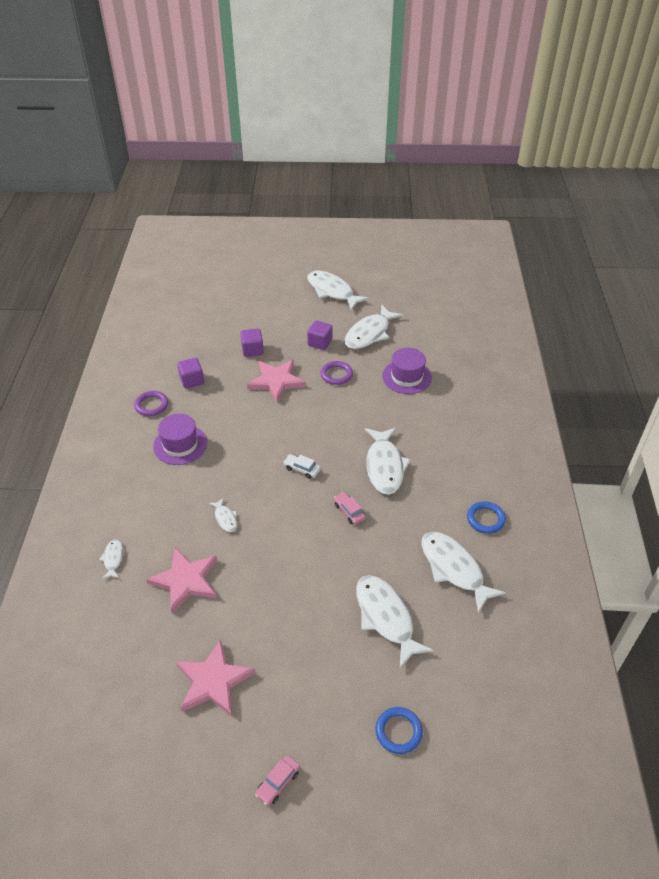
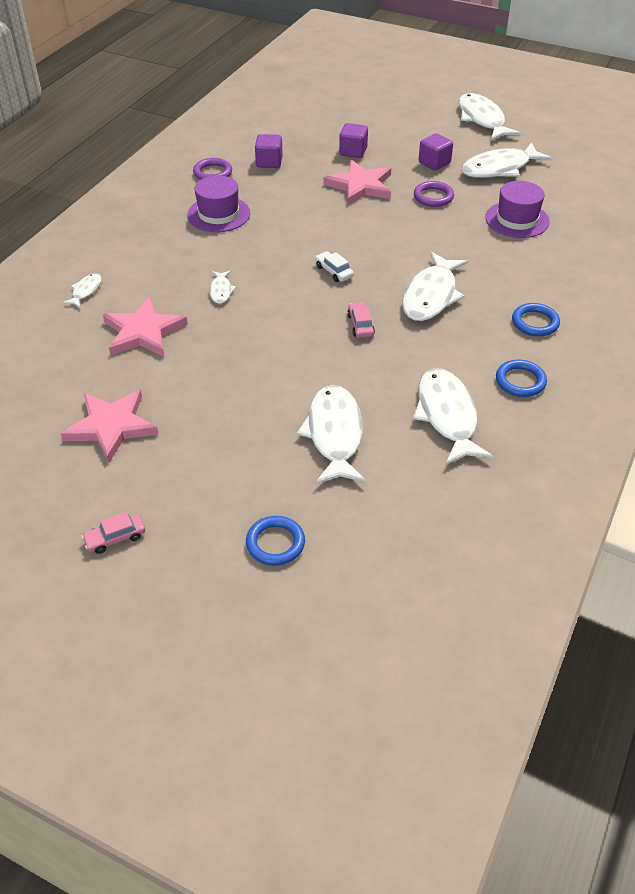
camera: 25 degrees right, 0 degrees up
(468, 464) = (535, 323): none -> blue ring

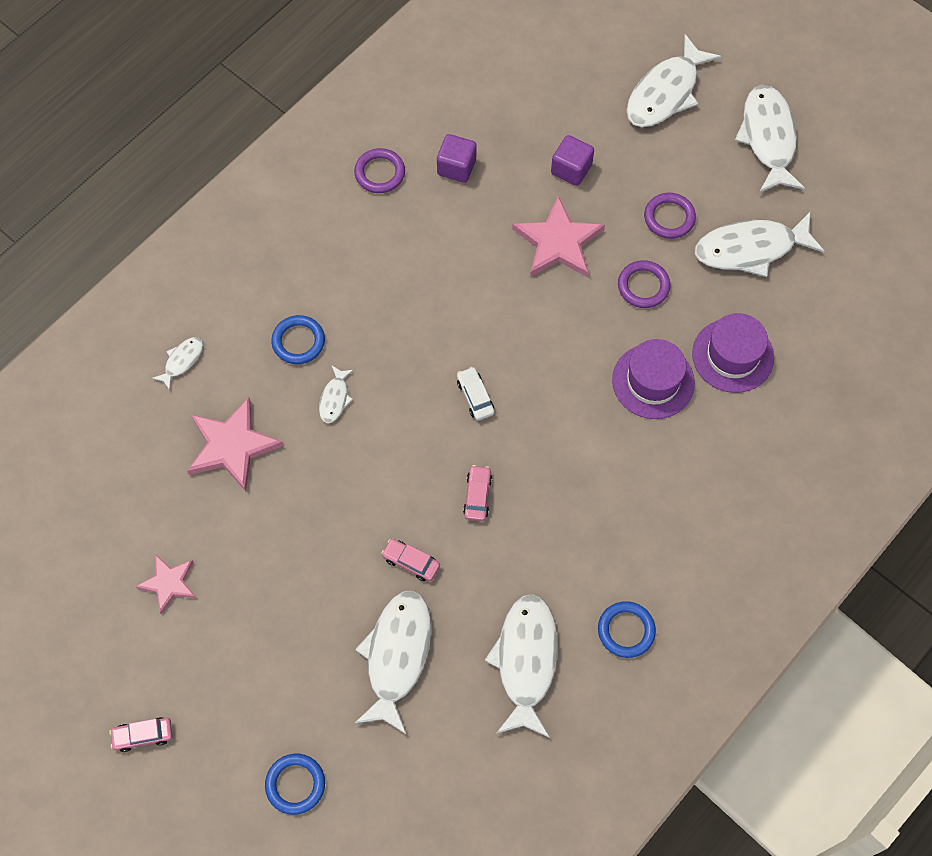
camera: 15 degrees right, 20 degrees up
(111, 426) = (168, 583): pink star -> pink star, size x0.61
(218, 214) = (367, 257): purple hat -> purple hat (653, 381)
(322, 373) = (411, 562): none -> pink car
(431, 295) = (576, 467): white fish -> white fish (666, 92)
(434, 163) = (669, 218): purple cube -> purple ring
(535, 323) = (680, 543): blue ring -> blue ring (298, 341)

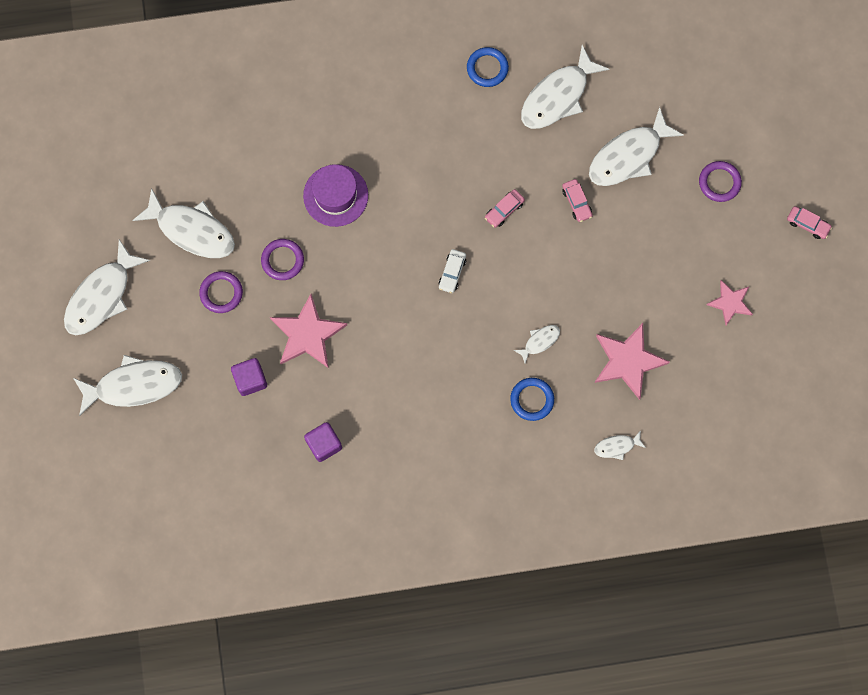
camera: 140 degrees left, 10 degrees up
(295, 784) = (740, 131): blue ring -> none
(380, 173) = (378, 482): purple ring -> purple ring (719, 182)
(733, 355) = (272, 172): purple hat -> none

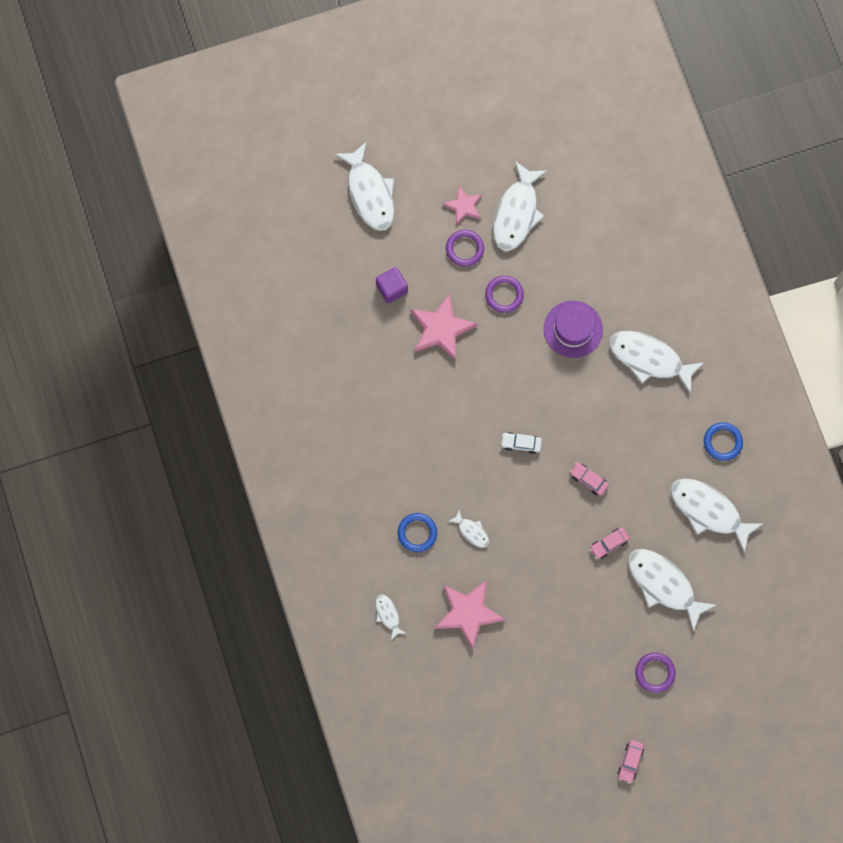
camera: 80 degrees right, 0 degrees up
(102, 296) = (443, 150): white fish -> white fish (649, 359)
(324, 444) = (346, 361): purple cube -> none
(730, 303) = (540, 699): pink star -> pink star (463, 206)

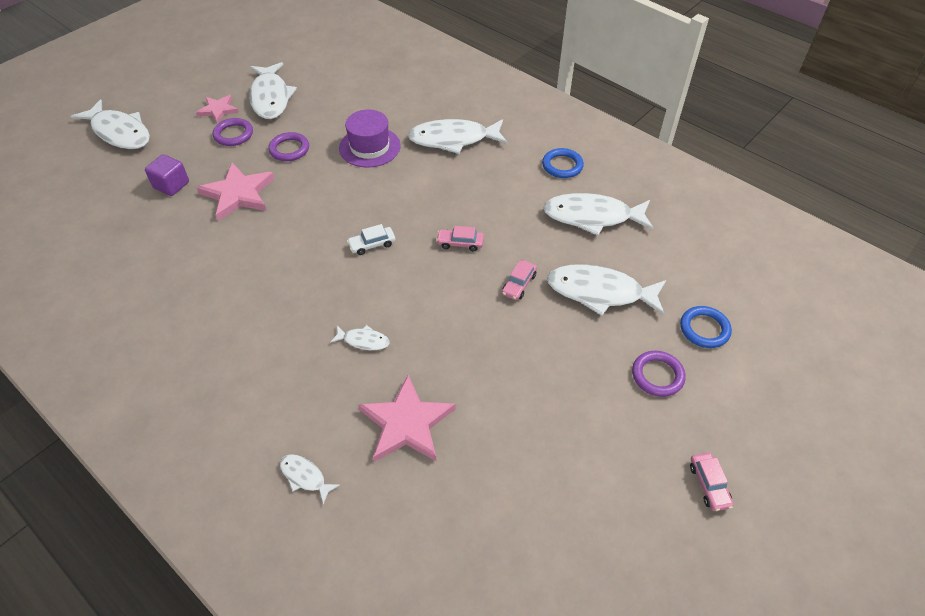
camera: 30 degrees left, 25 degrees down
(417, 533) = (299, 371): blue ring -> blue ring (704, 329)

